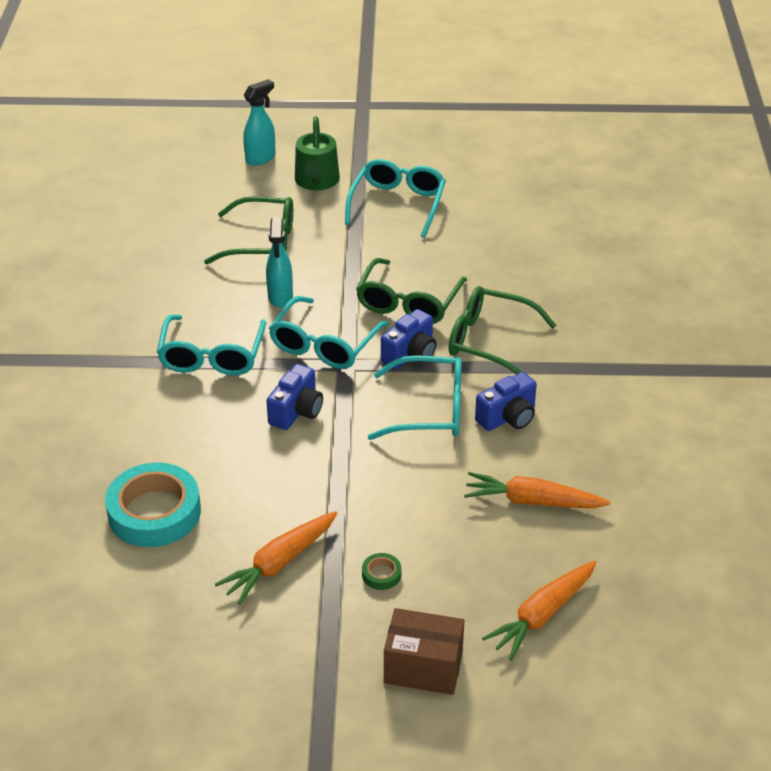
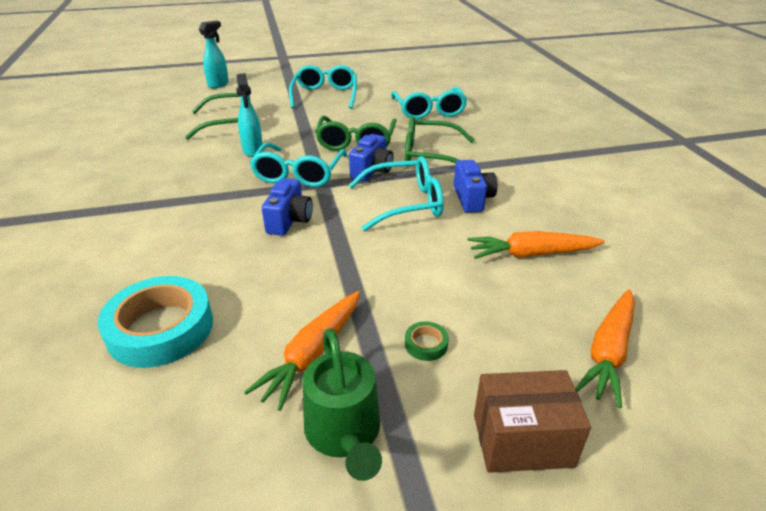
camera: 15 degrees left, 5 degrees down
(212, 356) = (202, 193): turquoise glasses -> turquoise glasses (429, 111)
(317, 181) = (263, 91): green watering can -> green watering can (344, 432)
(508, 417) = (472, 199): blue camera -> blue camera turned 45 degrees counterclockwise

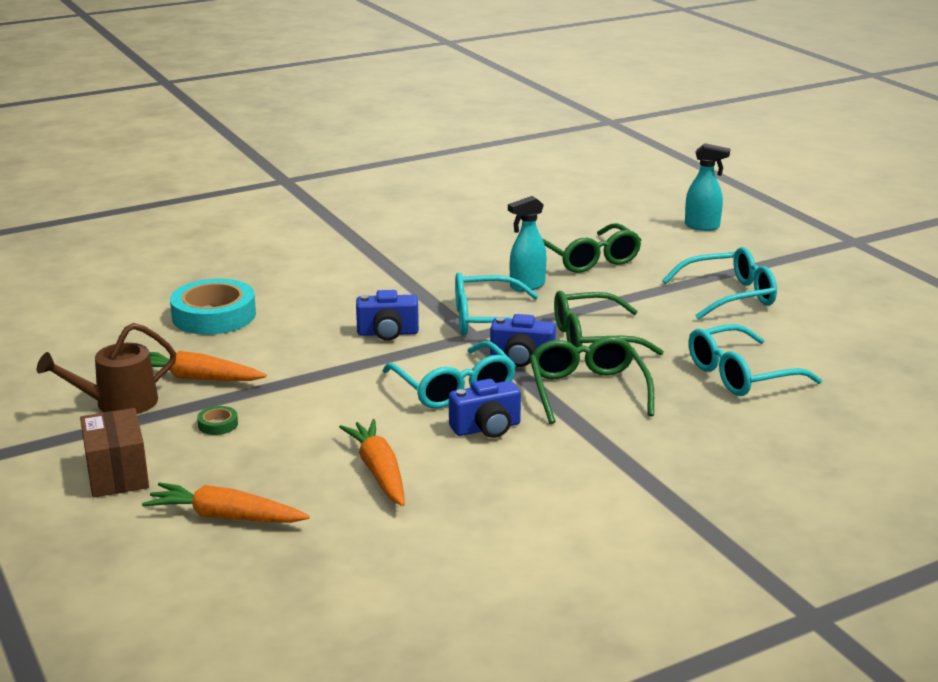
camera: 75 degrees right, 10 degrees down
(344, 432) = (119, 403): green watering can -> brown watering can

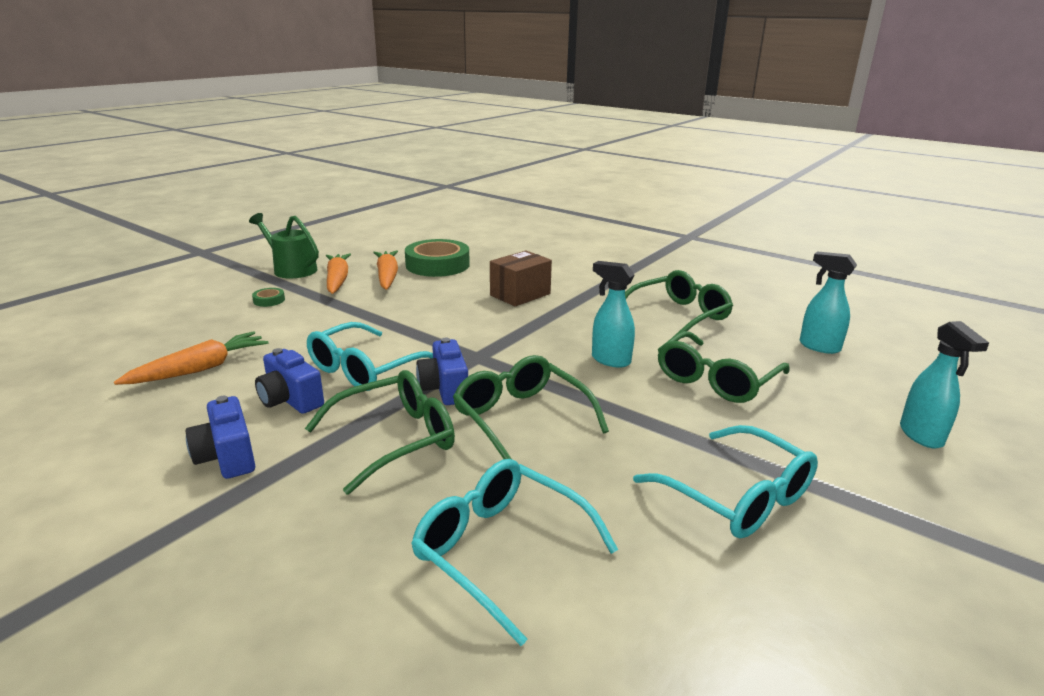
camera: 65 degrees right, 0 degrees up
(117, 474) = (192, 289): brown box -> brown box (520, 294)
(119, 403) = (291, 269): brown watering can -> green watering can
(214, 315) = (437, 265): turquoise tape -> green tape
(225, 517) = (129, 331): orange carrot -> orange carrot (387, 276)
(388, 333) = (454, 322): blue camera -> blue camera (227, 457)
(469, 239) = (678, 316): none -> green glasses
(487, 320) = (516, 356): turquoise glasses -> none
(569, 211) = (818, 346): none -> turquoise spray bottle

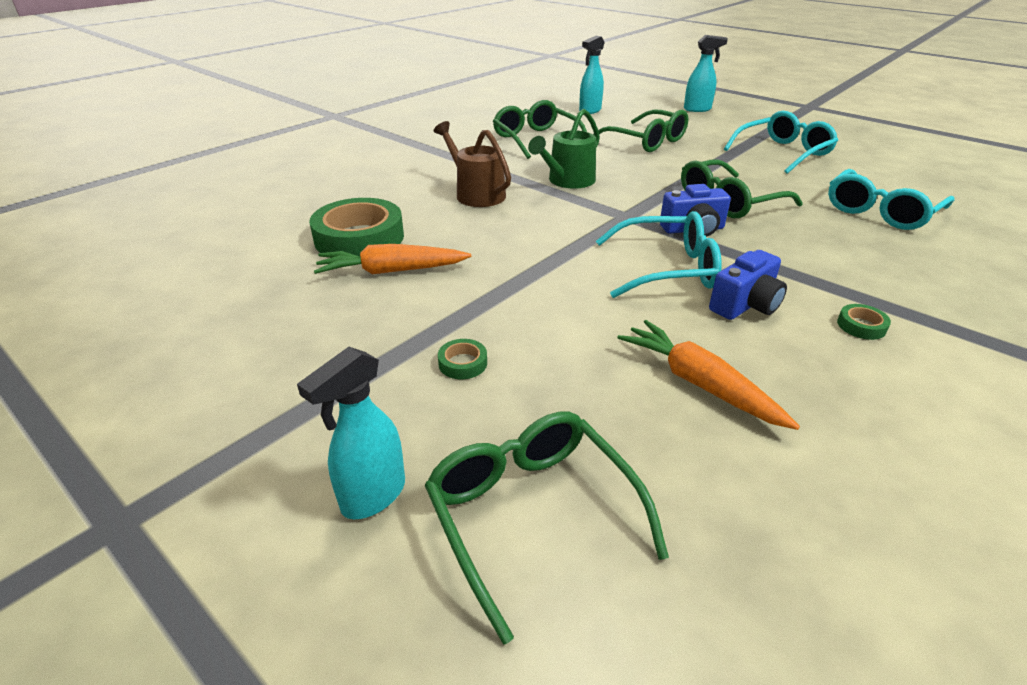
camera: 85 degrees left, 10 degrees up
(227, 457) = (861, 326): blue camera -> green tape
(291, 269) = (320, 361): green watering can -> green watering can (568, 181)
(337, 280) = (392, 309): orange carrot -> none
(365, 369) = (667, 269): turquoise glasses -> turquoise glasses turned 45 degrees counterclockwise
(395, 439) = (784, 248): green glasses -> green glasses (532, 514)
(520, 294) = (476, 194): brown box -> brown watering can
(610, 360) = (623, 168): turquoise spray bottle -> turquoise spray bottle (372, 496)

